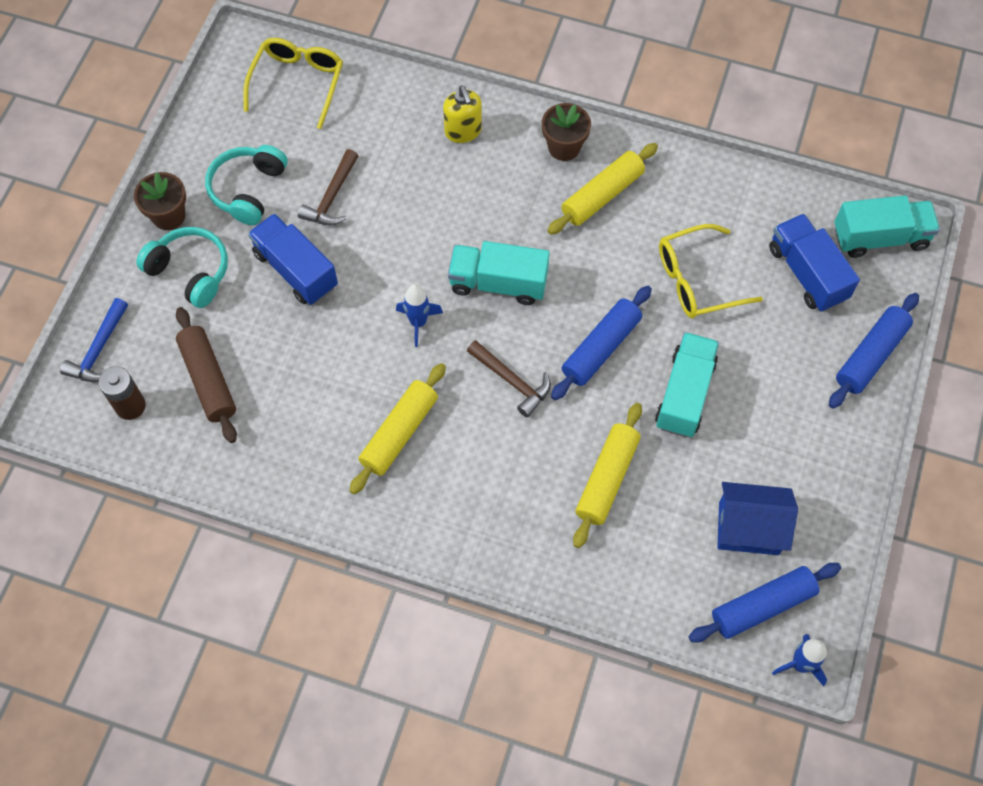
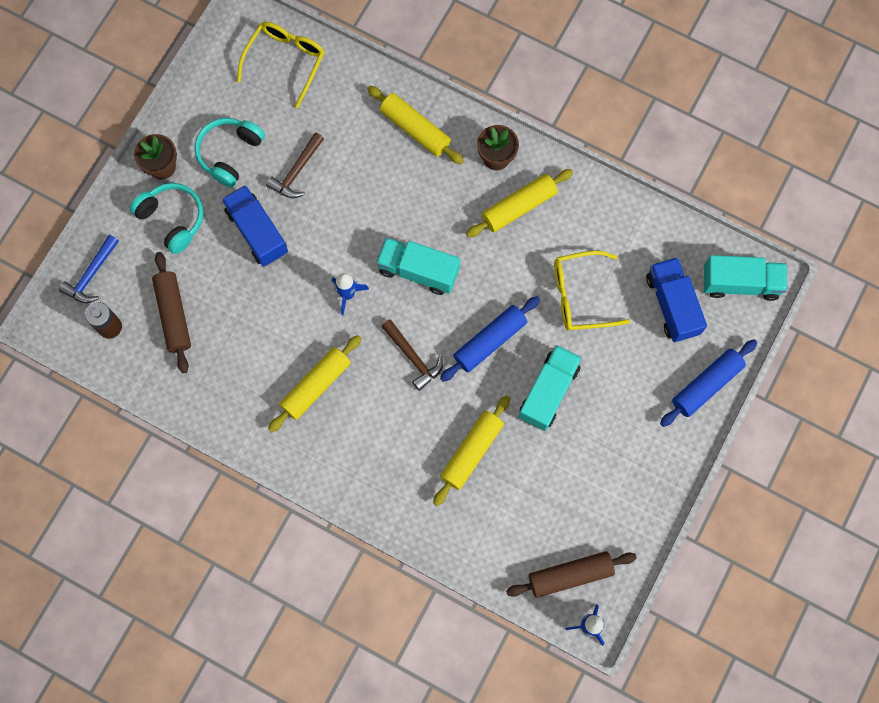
camera: 10 degrees right, 10 degrees up
(463, 131) = (415, 129): yellow soap dispenser -> yellow rolling pin
(748, 528) = (574, 511): blue house -> none
(762, 606) = (570, 575): blue rolling pin -> brown rolling pin

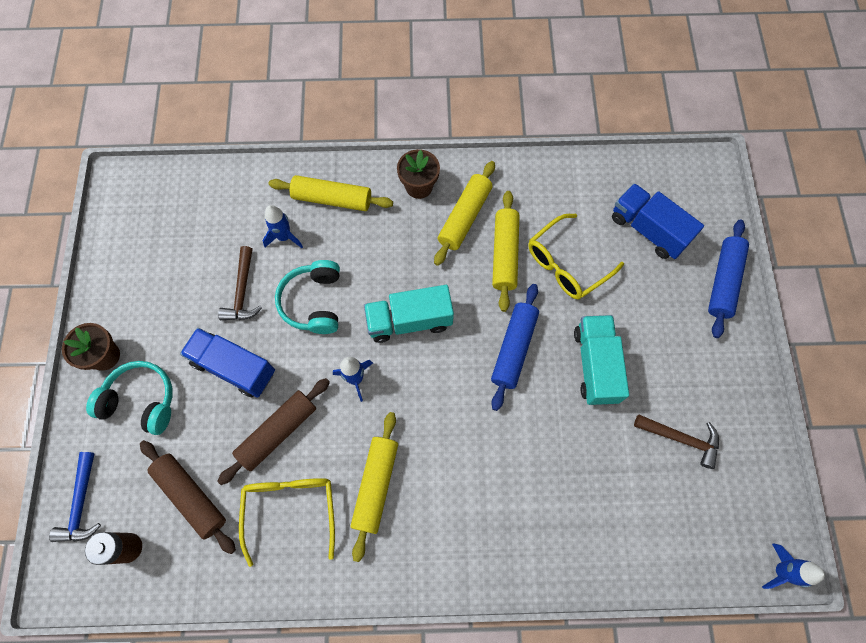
camera: 30 degrees left, 5 degrees down
(229, 153) = (167, 309): turquoise headphones -> turquoise headphones (313, 302)
(285, 61) = (178, 200): yellow glasses -> yellow glasses (290, 509)
(356, 142) = (284, 237): none -> blue rocket
(413, 357) = (452, 403): brown hammer -> brown hammer (681, 438)
(471, 452) = (562, 463): yellow rolling pin -> yellow rolling pin (504, 254)
(570, 575) = (730, 529): brown rolling pin -> brown rolling pin (278, 432)
(740, 283) = (690, 182): turquoise truck -> none

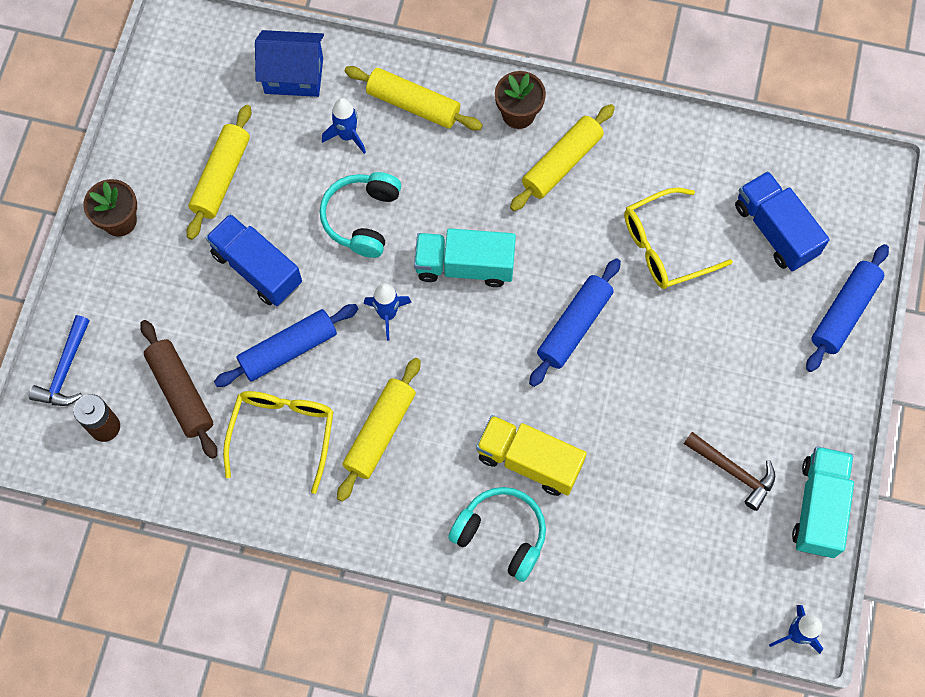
camera: 15 degrees right, 0 degrees up
(141, 401) = (149, 279): turquoise headphones -> turquoise headphones (501, 534)
(228, 198) = (294, 75): none -> blue house
(242, 291) = (285, 187): brown hammer -> none
(278, 432) = (288, 350): brown rolling pin -> blue rolling pin
(504, 254) = (596, 217): yellow rolling pin -> yellow rolling pin (221, 177)
(510, 476) = (529, 461): none -> yellow truck
(595, 365) = (662, 368): turquoise truck -> turquoise truck (818, 507)

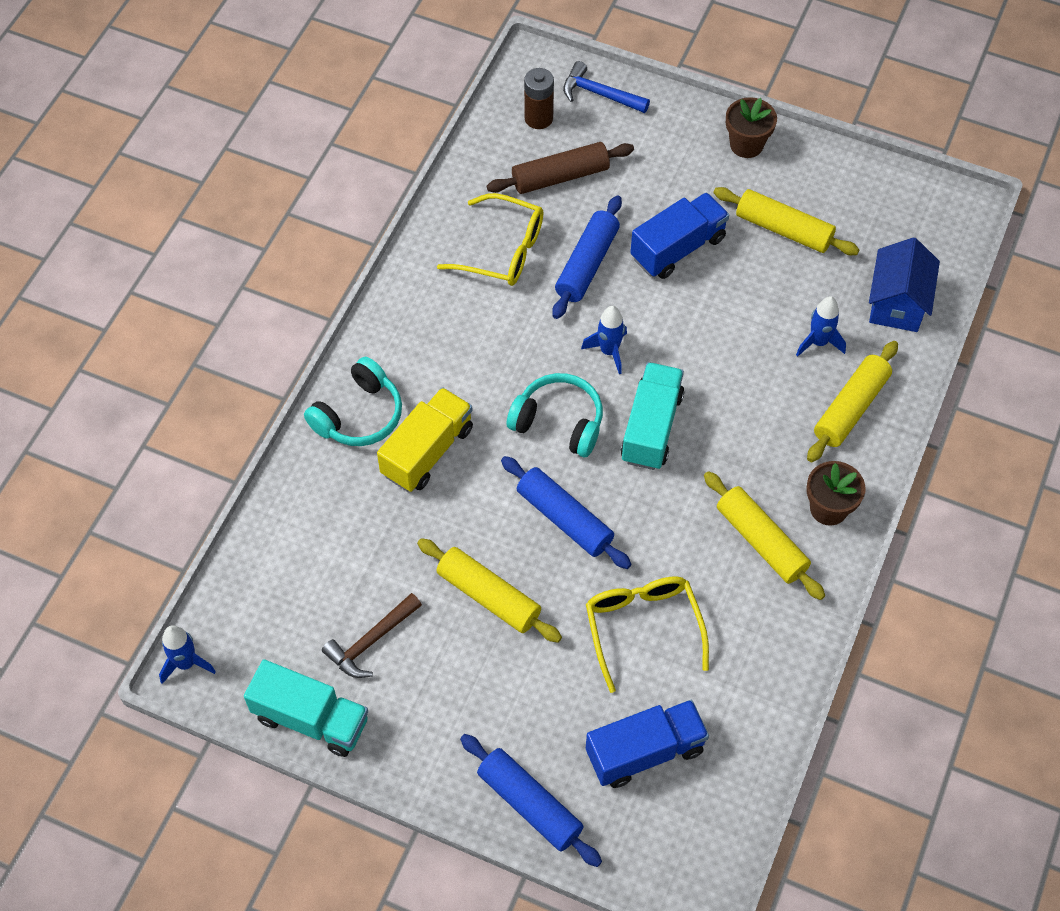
camera: 100 degrees right, 10 degrees down
(288, 350) = (587, 264): blue rolling pin -> blue rolling pin turned 45 degrees clockwise
(362, 218) = (720, 343): turquoise headphones -> turquoise headphones (559, 422)
(380, 432) = (486, 329): yellow rolling pin -> yellow rolling pin (488, 596)

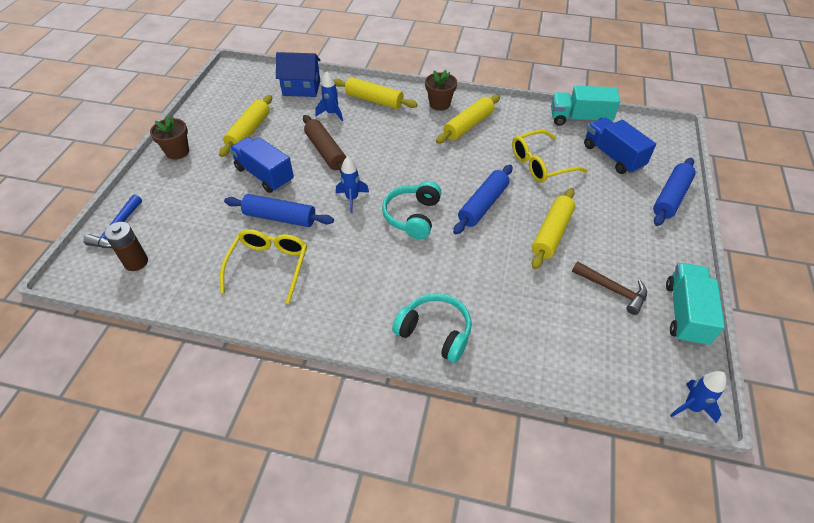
camera: 100 degrees left, 10 degrees down
(427, 451) = (455, 283): yellow truck -> none
(560, 176) = (198, 241): brown rolling pin -> brown rolling pin (326, 151)
(651, 427) = (406, 174): turquoise truck -> turquoise truck (579, 119)

